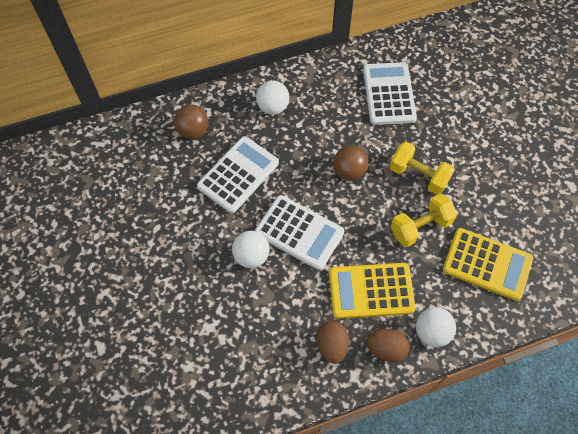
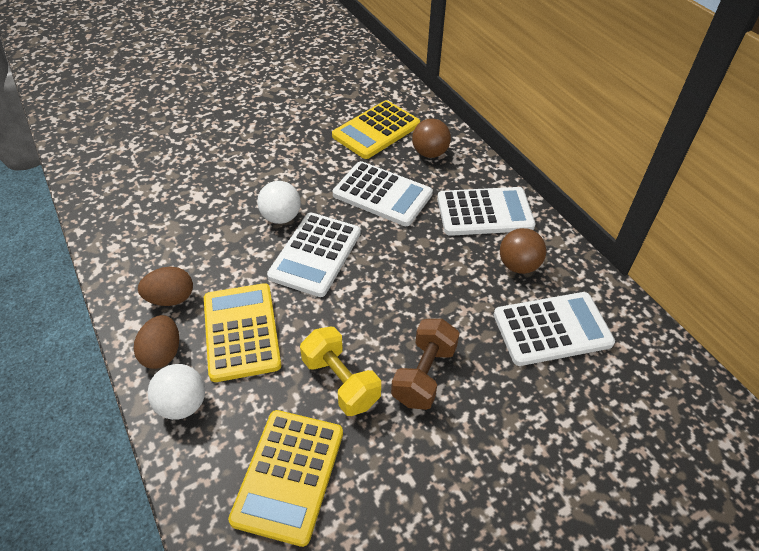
camera: 80 degrees right, 15 degrees down
(150, 167) = (376, 130): none -> yellow calculator
(273, 107) = (484, 212): white ball -> white calculator
(349, 171) = (411, 294): brown ball -> brown ball (518, 265)
(418, 175) = (424, 375): yellow dumbbell -> brown dumbbell

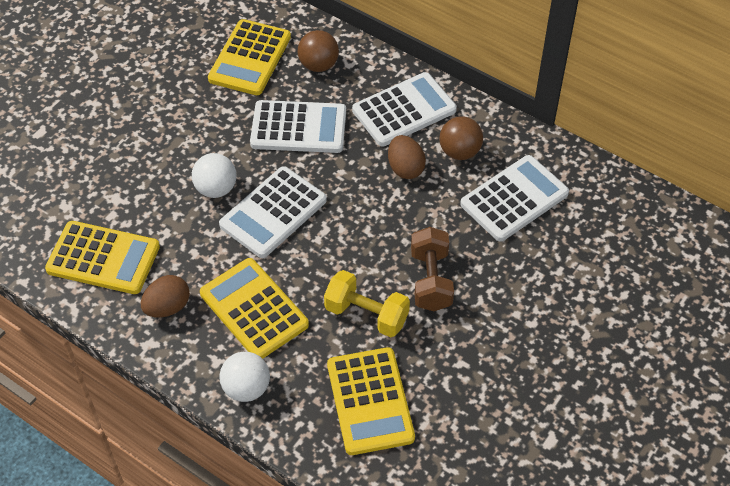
camera: 25 degrees left, 5 degrees up
(152, 237) = (103, 258): none -> yellow calculator
(162, 353) = (197, 356): brown egg -> brown egg (405, 168)
(315, 254) = (273, 213): white calculator -> white calculator turned 45 degrees clockwise

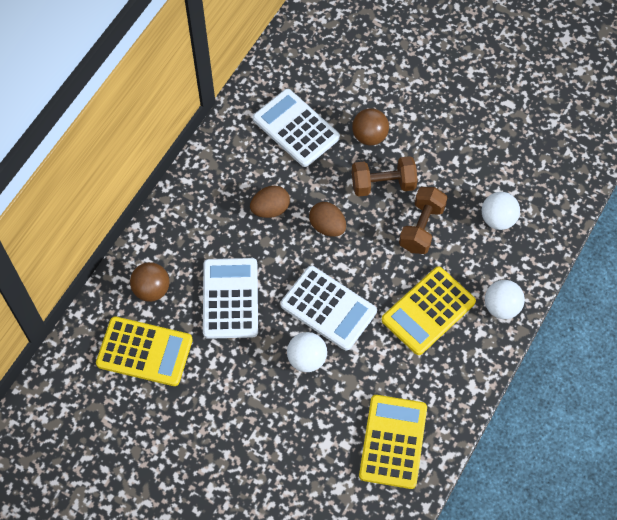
camera: 95 degrees left, 10 degrees up
(167, 307) = (435, 379): brown egg -> brown egg (327, 226)
(366, 314) = (421, 227): yellow dumbbell -> brown dumbbell
(370, 401) = (498, 219): yellow calculator -> white ball
(404, 110) = (204, 214): white calculator -> none
(459, 152) = (249, 169): brown ball -> brown ball (369, 136)

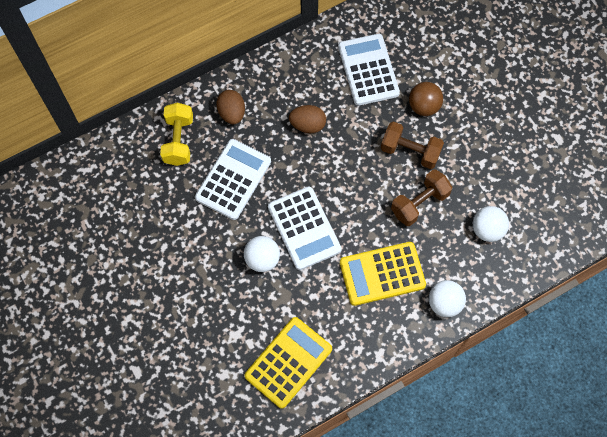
camera: 30 degrees right, 5 degrees up
(144, 351) = (144, 186): yellow calculator -> none
(152, 289) = (178, 140): brown ball -> yellow dumbbell
(327, 226) = (344, 162): brown egg -> brown egg (232, 113)

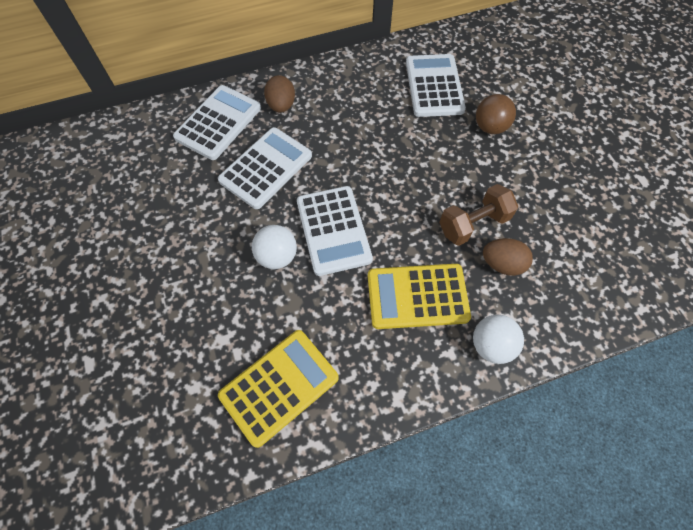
camera: 10 degrees right, 5 degrees down
(178, 140) = (218, 123): yellow dumbbell -> white calculator
(307, 125) = (359, 127): brown egg -> brown egg (502, 264)
(410, 151) = (469, 169): brown dumbbell -> none
(487, 229) = (553, 266): white ball -> none

